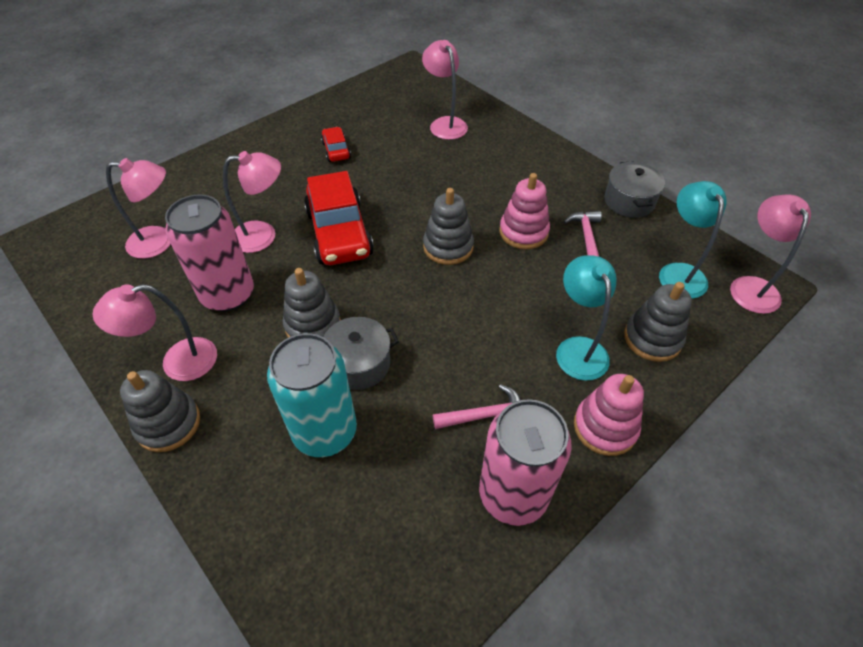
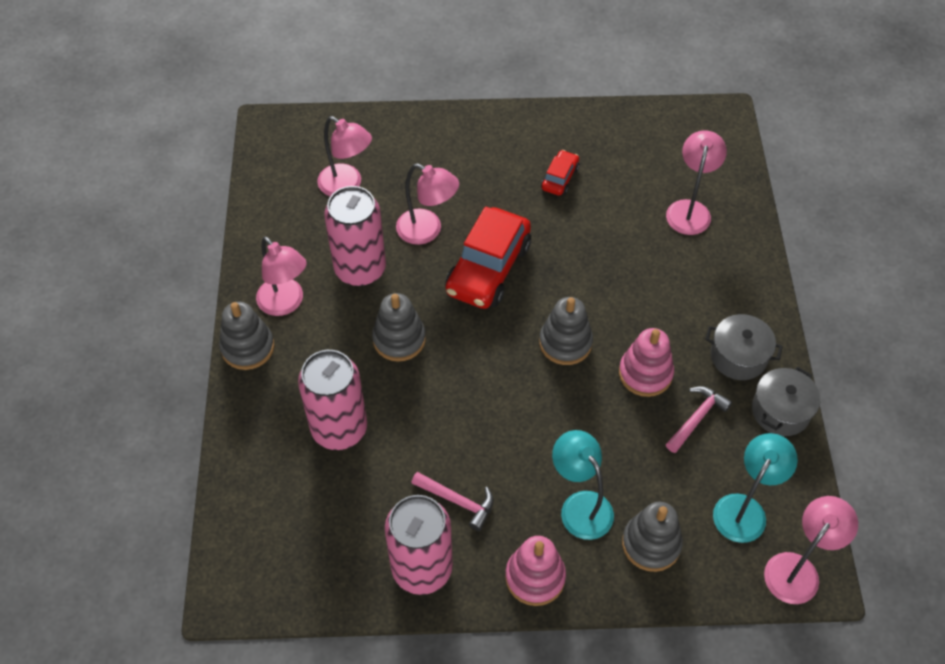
camera: 40 degrees right, 5 degrees up
(178, 362) = (286, 304): pink lamp -> pink lamp turned 150 degrees counterclockwise
(325, 431) = (339, 428): turquoise can -> pink can
(359, 364) = (405, 395): grey pot -> grey pot (738, 356)
(578, 348) = (580, 505): turquoise lamp -> turquoise lamp turned 60 degrees counterclockwise

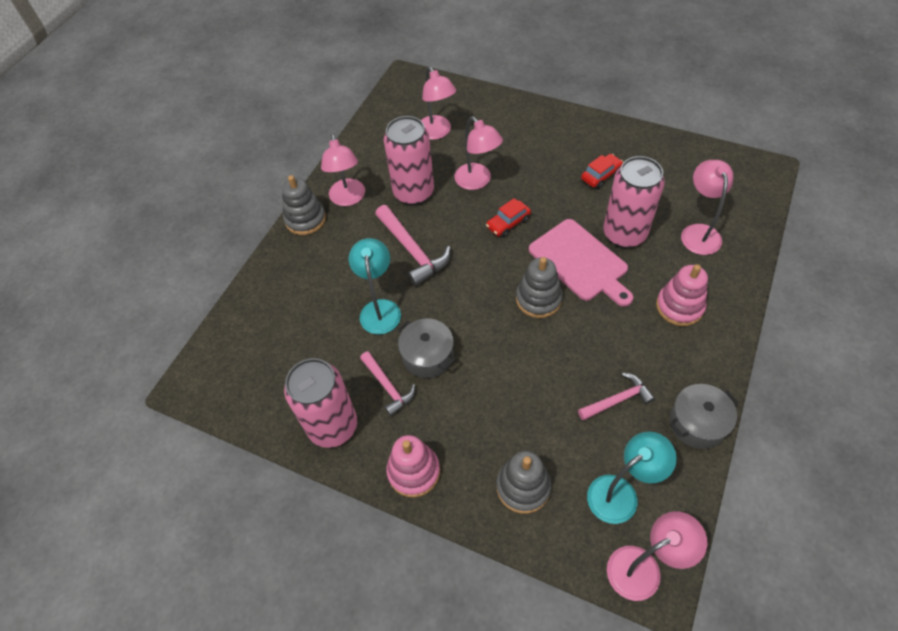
camera: 30 degrees right, 0 degrees up
(339, 428) = (334, 299): pink can -> pink can (624, 234)
(399, 339) = (413, 251): grey stacking toy -> pink hammer
(488, 269) = (508, 223): red car -> red car, size x0.49
(580, 505) = (481, 430): turquoise lamp -> turquoise lamp (380, 309)
(588, 285) = (580, 262): none -> pink cutting board
(645, 373) = (592, 347): pink stacking toy -> pink stacking toy (679, 306)
(690, 209) = (698, 232): pink lamp -> pink lamp turned 45 degrees counterclockwise
(738, 356) = (681, 363): grey pot -> grey pot (428, 356)

